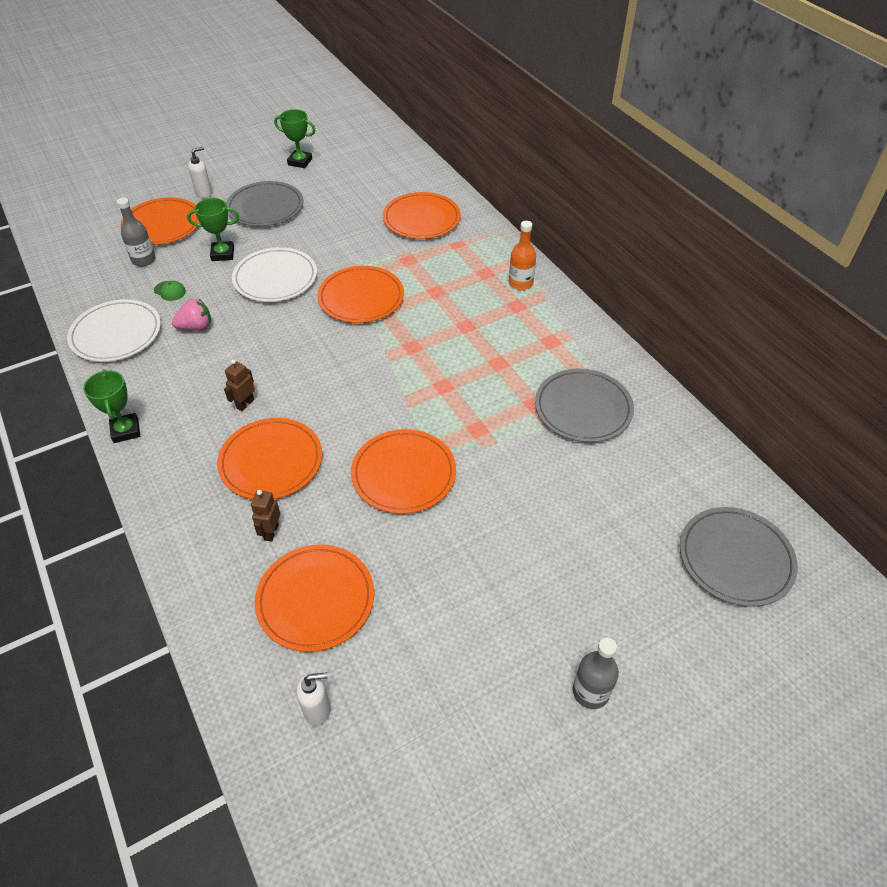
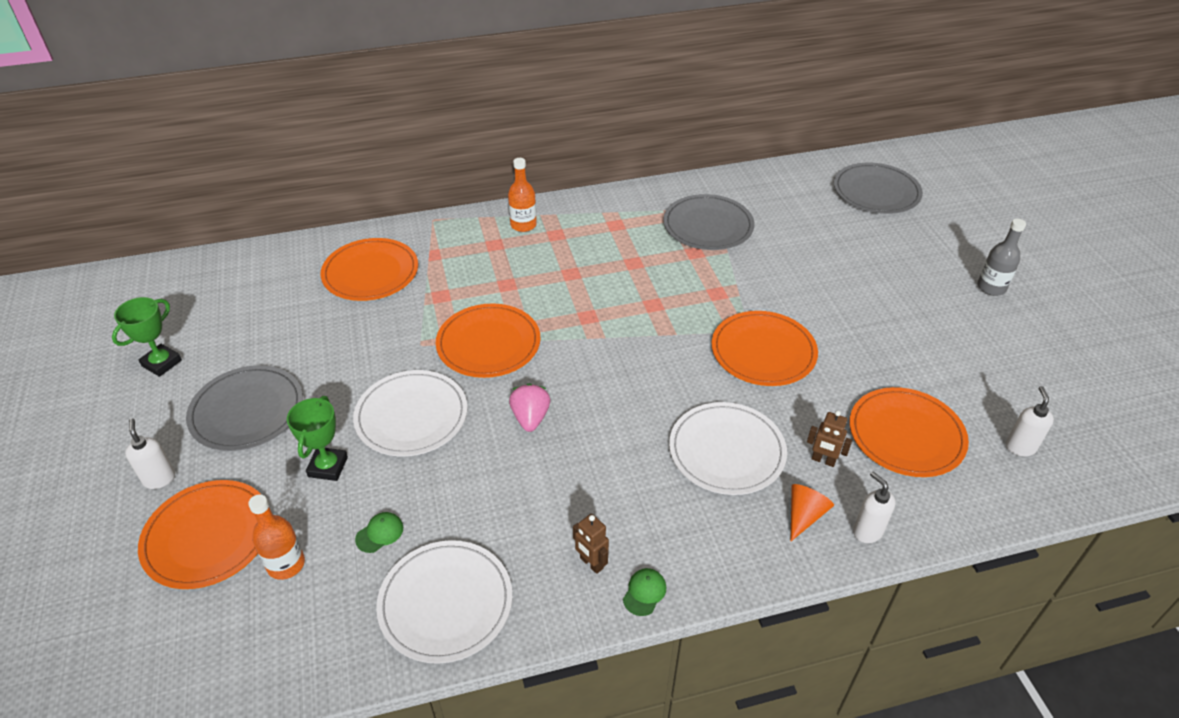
camera: 75 degrees left, 5 degrees down
(126, 430) = (644, 592): green trophy -> green cap
(143, 260) = (286, 564): grey bottle -> orange bottle
(192, 570) = (867, 531): none -> white soap dispenser
(196, 327) = (473, 506): pink strawberry -> pink strawberry (530, 418)
(206, 522) = (804, 515): none -> orange cone
(245, 404) = (632, 466): brown robot -> brown robot (591, 563)
(271, 461) = (727, 451): orange plate -> white plate

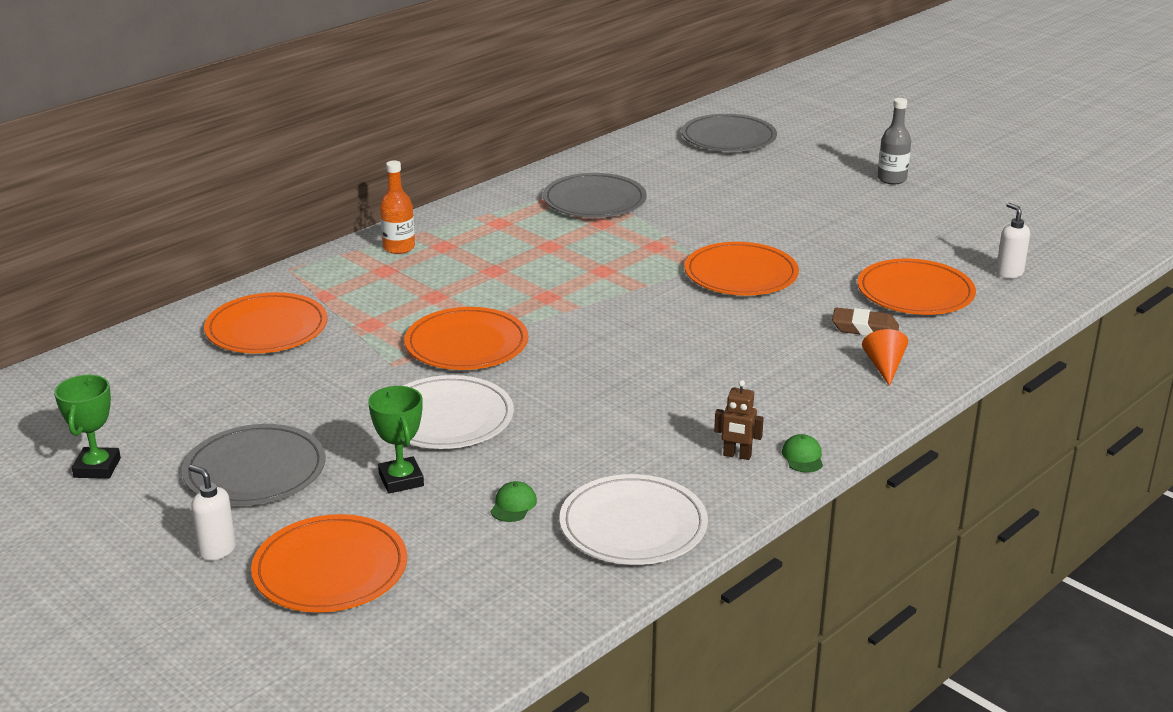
camera: 30 degrees left, 15 degrees down
(286, 564) = (442, 557): orange bottle -> none
(530, 418) = (571, 382): pink strawberry -> none
(727, 451) = (778, 348): white plate -> none
(823, 460) = (865, 328): brown robot -> brown eraser
(867, 531) = (943, 360): white soap dispenser -> none

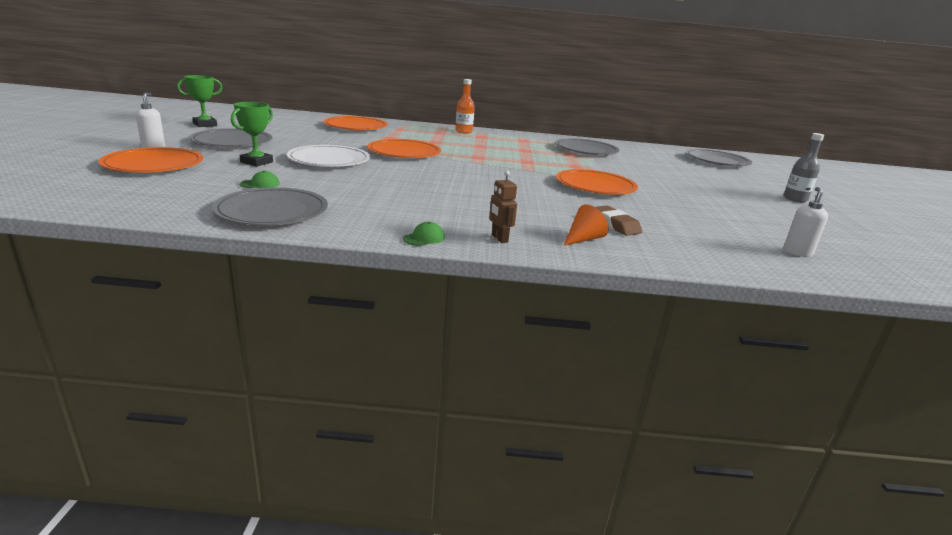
camera: 45 degrees right, 5 degrees down
(633, 525) = (272, 211): white plate -> grey plate
(737, 455) = (394, 221): brown robot -> brown robot (499, 239)
(915, 292) = (693, 230): orange plate -> none

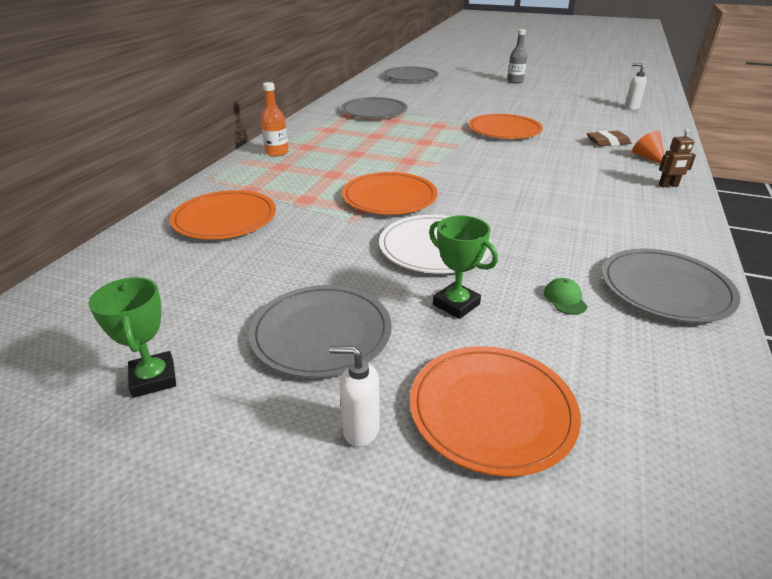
camera: 70 degrees left, 10 degrees up
(424, 238) = (689, 214): green cap -> none

